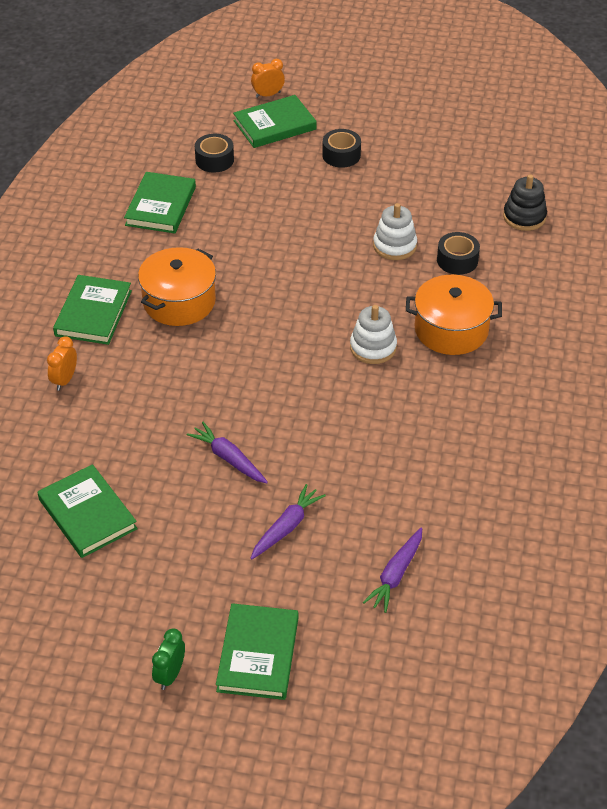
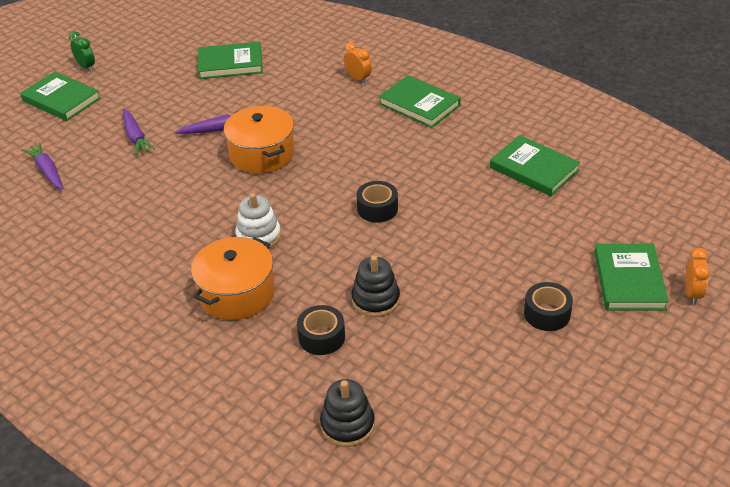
camera: 120 degrees right, 5 degrees down
(179, 301) = (400, 148): orange pot -> orange pot (262, 154)
(214, 160) = (588, 220): black tape -> black tape (377, 209)
(394, 246) = (375, 300): white stacking toy -> black stacking toy

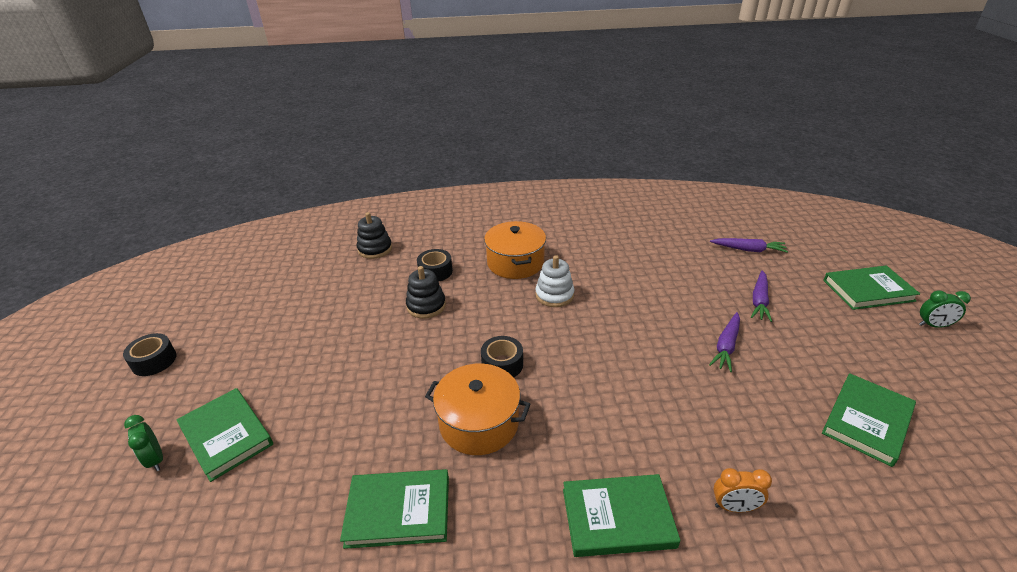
camera: 135 degrees right, 5 degrees down
(136, 137) = (759, 301): purple carrot -> purple carrot turned 90 degrees counterclockwise
(262, 154) = (656, 349): orange pot -> orange pot (479, 423)
(547, 314) = (290, 366): black tape -> black tape (154, 361)
(692, 293) = (155, 459): orange clock -> green clock

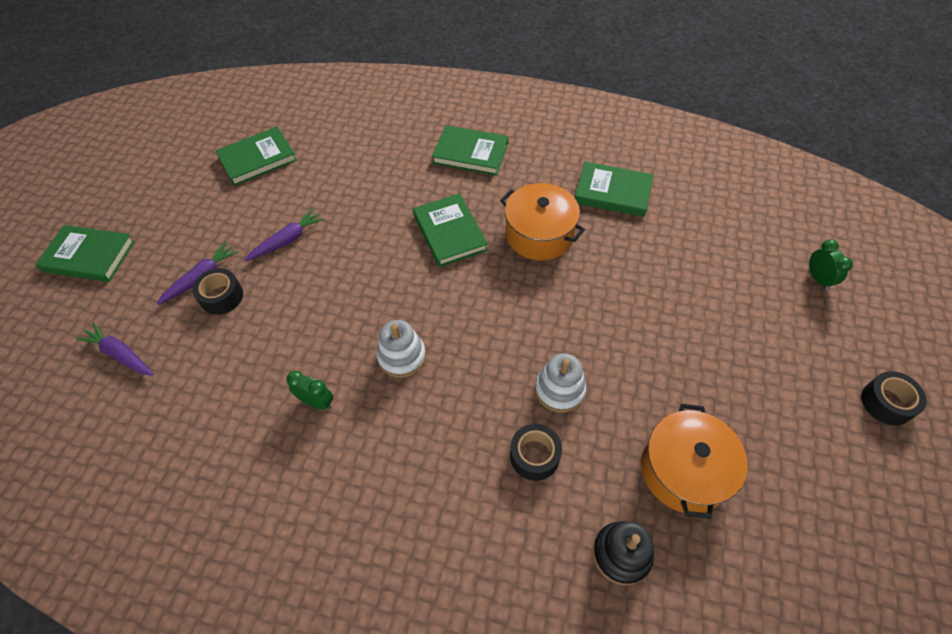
camera: 160 degrees left, 20 degrees up
(226, 435) = (761, 284): green book -> green book (449, 232)
(426, 306) = (559, 390): black stacking toy -> white stacking toy
(502, 364) = (499, 282): black tape -> black tape (222, 297)
(515, 263) = (419, 436): orange pot -> orange pot (684, 470)
(734, 507) = (396, 141): orange clock -> none
(933, 325) = (97, 206): green clock -> green clock (317, 402)

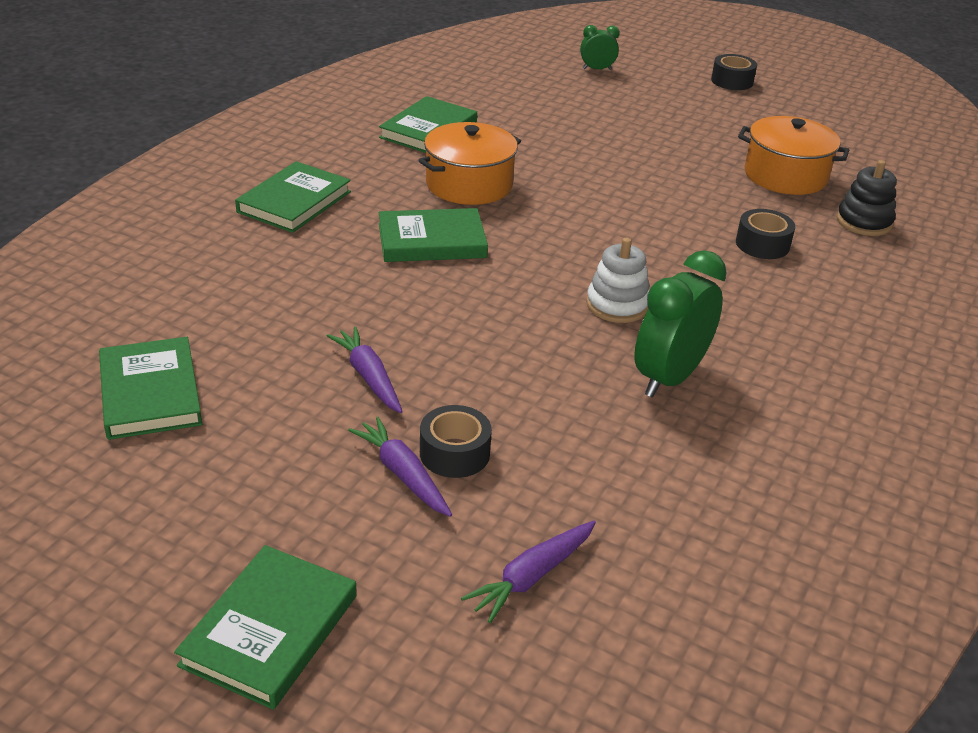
camera: 80 degrees left, 20 degrees down
(317, 402) = (669, 378): green clock -> green clock, size x1.91
(559, 390) = (687, 216): white stacking toy -> none

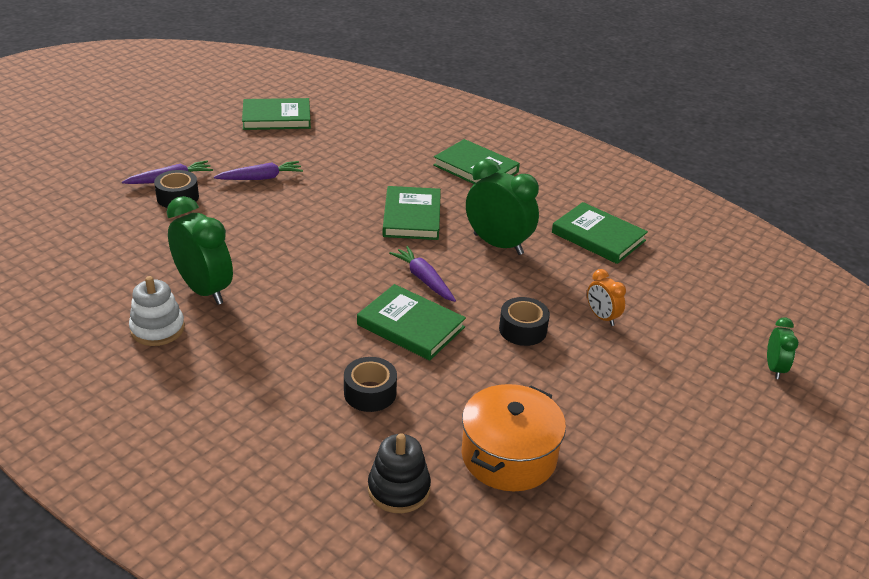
camera: 100 degrees right, 0 degrees up
(270, 630) = (91, 139): green book -> green book (410, 326)
(469, 184) = (498, 244): orange pot -> green clock
(531, 577) = (70, 207): purple carrot -> purple carrot (424, 279)
(570, 133) = (602, 317): none -> orange clock
(617, 305) = (301, 285): white stacking toy -> white stacking toy (157, 329)
(732, 81) = (775, 486): black tape -> black tape (522, 329)

